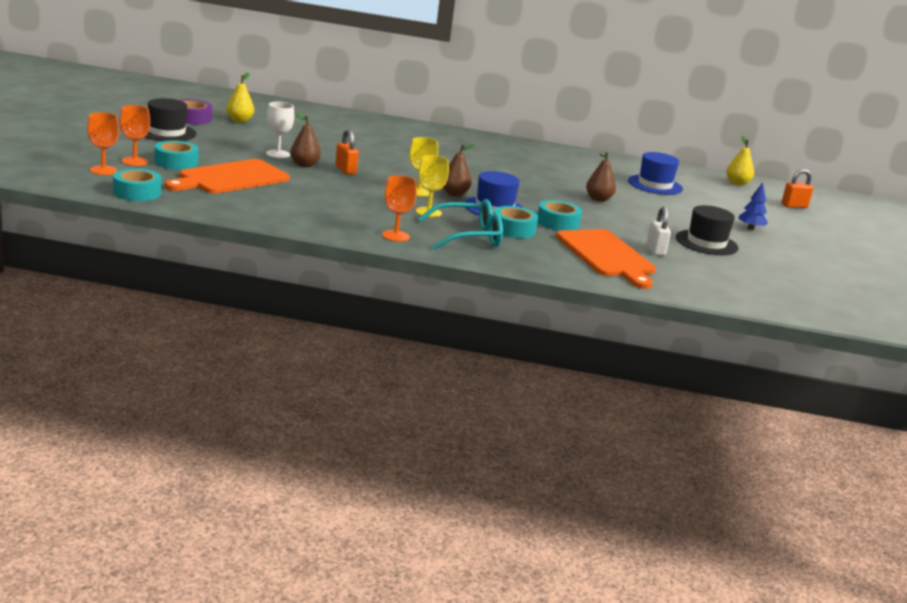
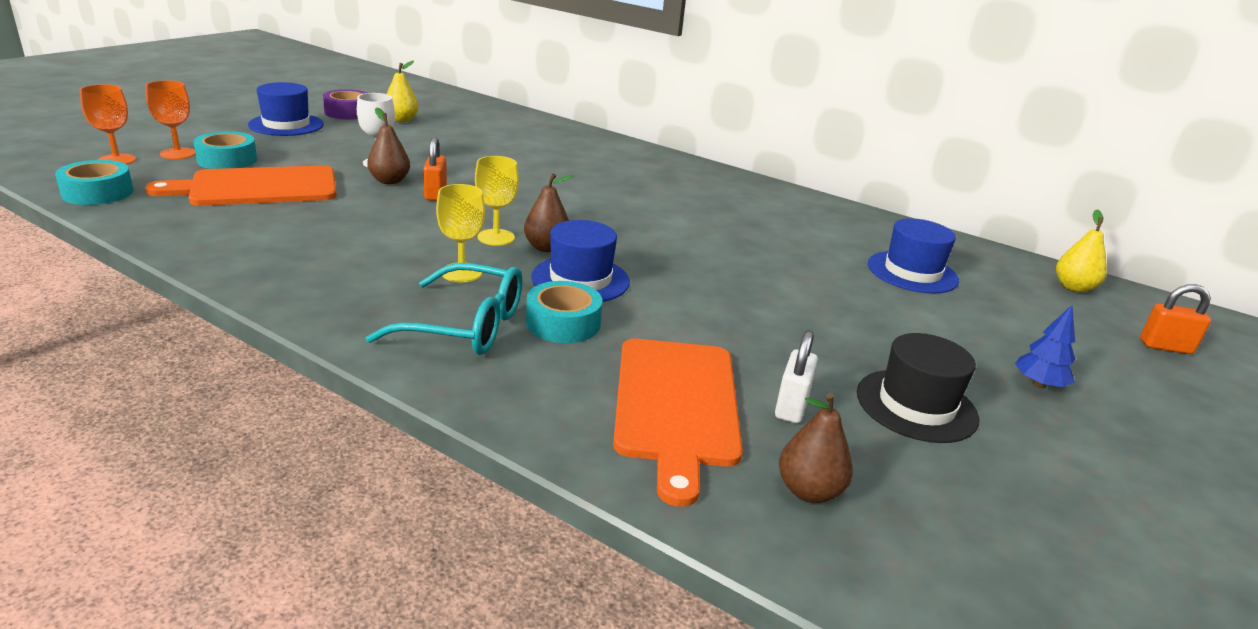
camera: 25 degrees right, 5 degrees up
(167, 132) = (286, 125): black hat -> blue hat
(395, 236) = (344, 307): orange goblet -> none
(558, 223) = (659, 321): turquoise tape -> none
(598, 199) = (782, 286): brown pear -> brown pear (809, 491)

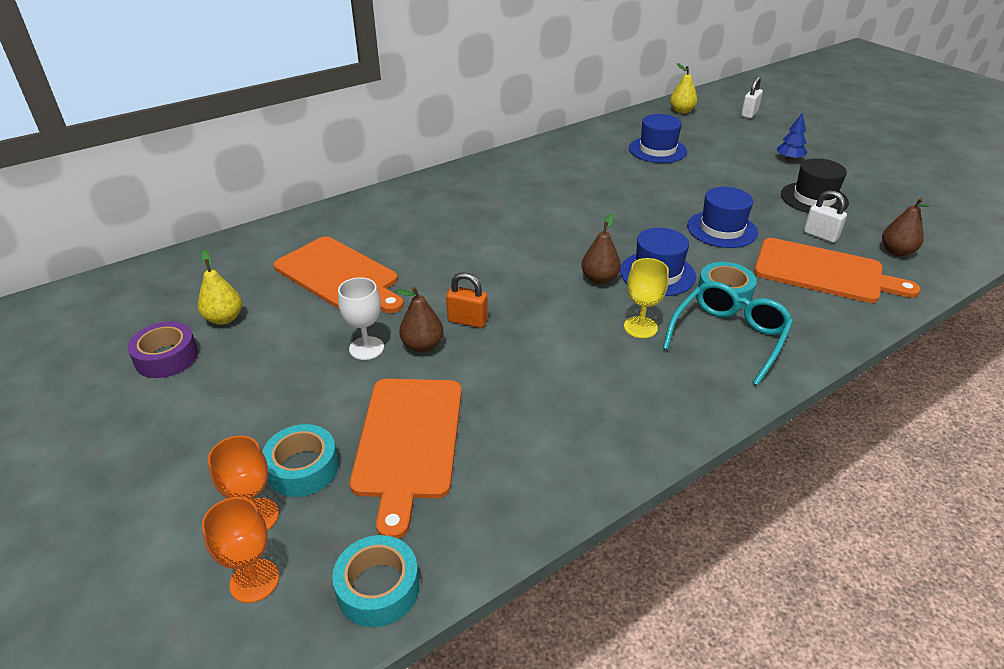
camera: 65 degrees left, 10 degrees up
(286, 125) = (187, 413): blue hat -> blue hat (722, 229)
(481, 145) = (339, 275): none -> orange cutting board
(496, 237) = (575, 300): yellow goblet -> none
(1165, 347) = (749, 114): orange padlock -> white padlock

